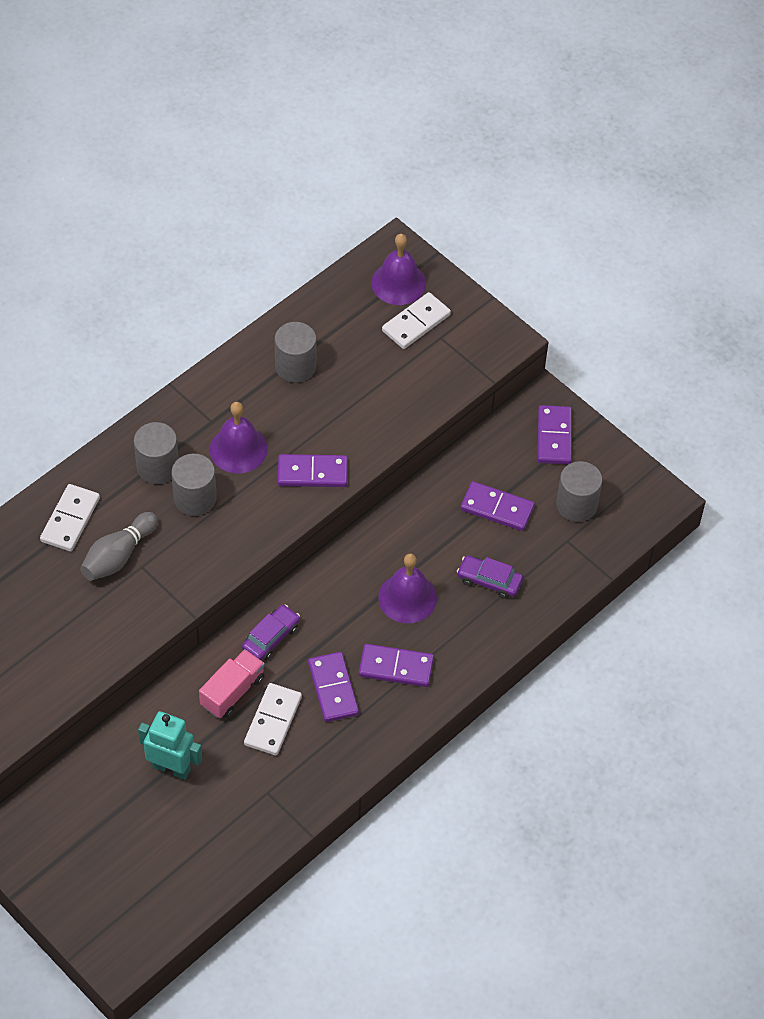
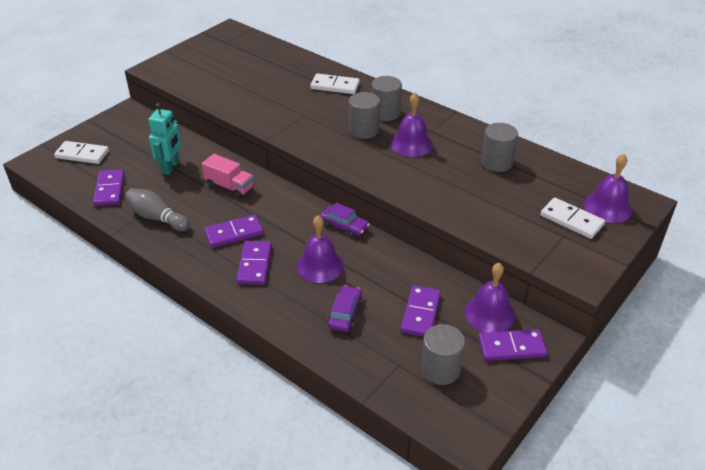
camera: 85 degrees right, 15 degrees down
(118, 556) = (310, 106): grey bowling pin -> grey bowling pin (157, 218)
(271, 637) = (275, 199): purple car -> purple car (344, 226)
(273, 721) = (206, 207): white domino -> white domino (82, 154)
(312, 473) = (401, 179): purple domino -> purple domino (110, 189)
(505, 445) = (489, 313): none -> purple bell

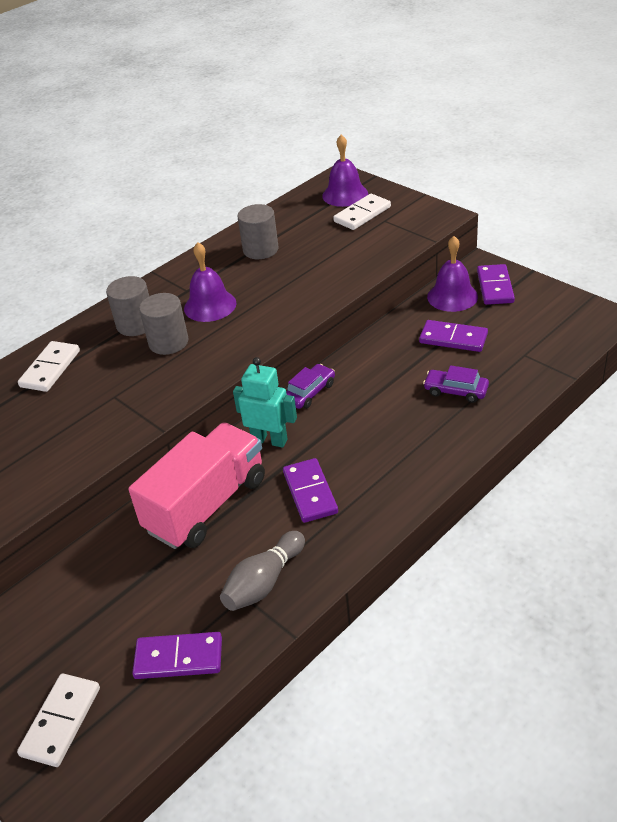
camera: 80 degrees left, 0 degrees up
(171, 167) = (139, 581): turquoise robot -> turquoise robot (269, 440)
(229, 186) = (206, 505): pink truck -> pink truck, size x1.83
(255, 264) = (373, 468): purple domino -> none
(320, 265) = (378, 411): purple bell -> none
(440, 369) = (526, 329): grey cylinder -> none

